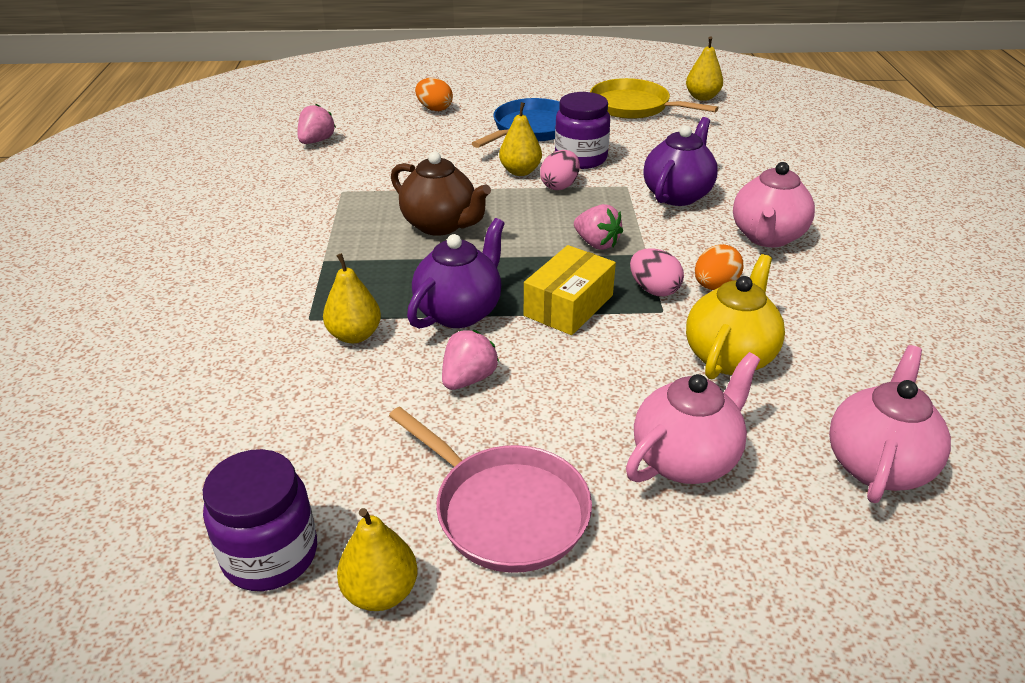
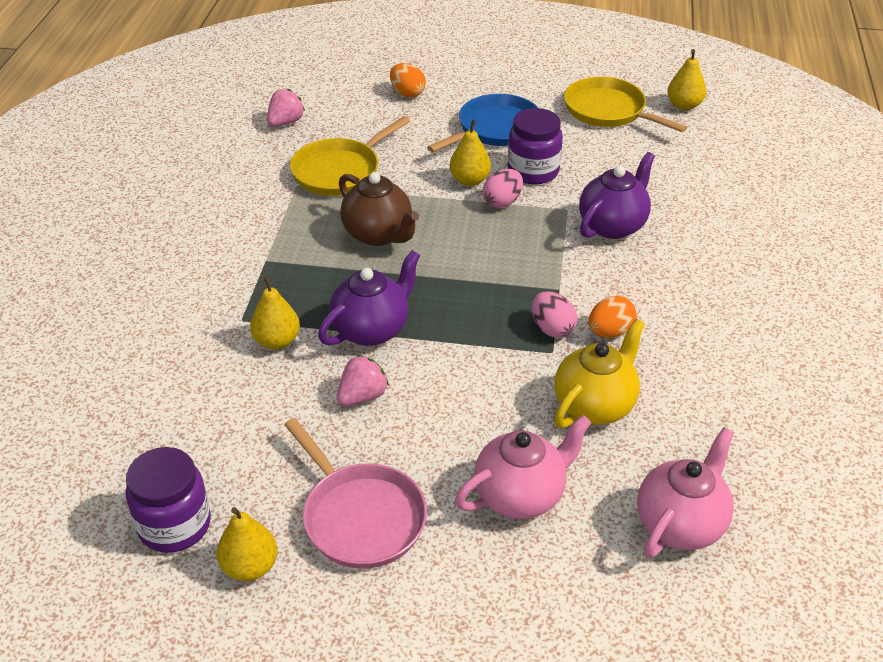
camera: 10 degrees right, 5 degrees up
(384, 175) = (340, 171): none -> yellow pan
(568, 305) = (469, 335): yellow box -> none
(596, 243) = (516, 272): pink strawberry -> none
(767, 237) = (681, 284): pink teapot -> none

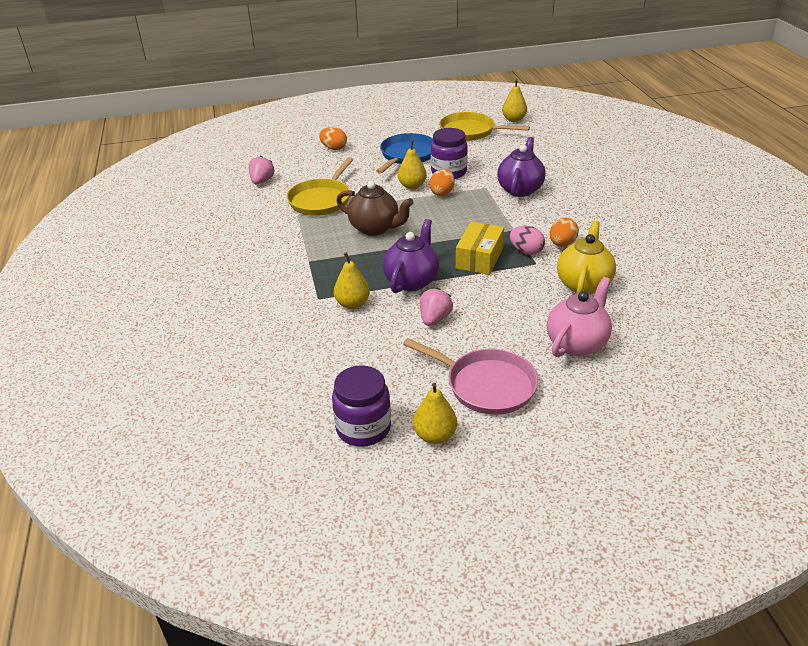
camera: 20 degrees left, 5 degrees down
(482, 321) = (479, 258): none -> yellow box
(502, 202) = (442, 192): pink egg -> orange egg
(680, 523) = (681, 330): pink teapot -> none

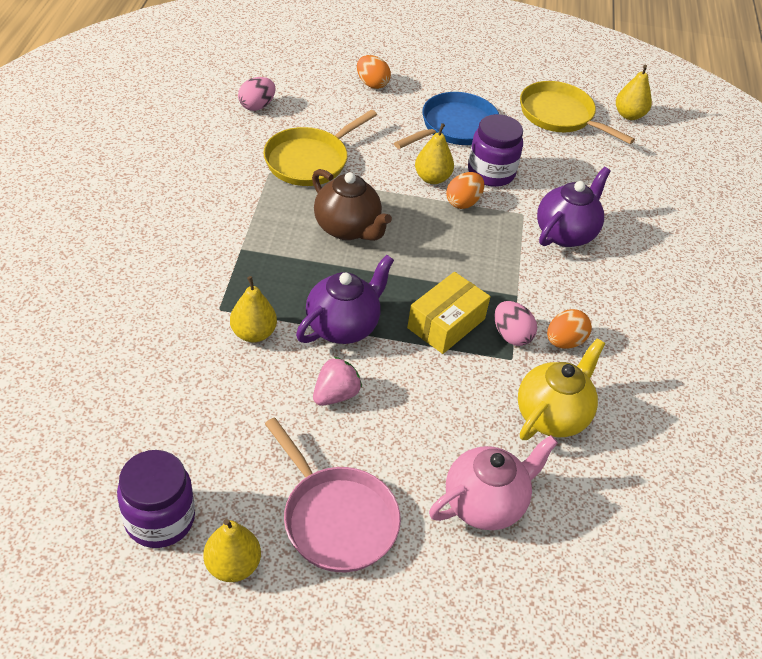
camera: 15 degrees right, 10 degrees up
(262, 181) = (257, 106): pink strawberry -> pink egg

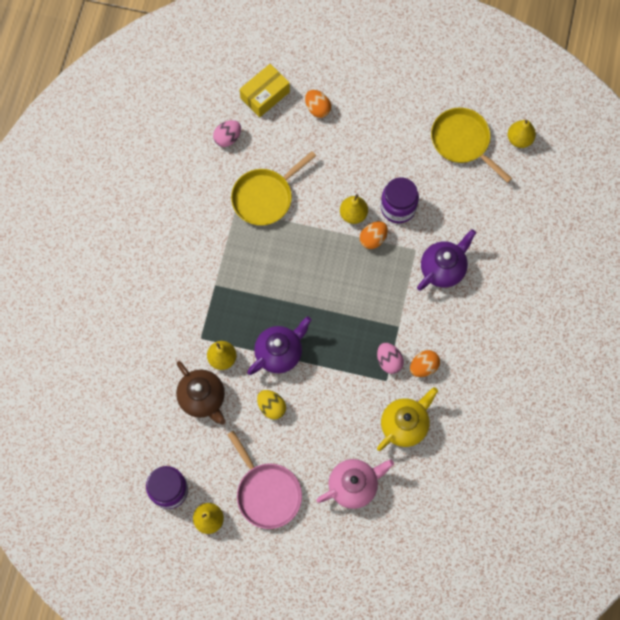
camera: 10 degrees right, 25 degrees up
(335, 395) = (271, 407): pink strawberry -> yellow egg
(347, 228) = (288, 265): brown teapot -> brown teapot (203, 398)
(446, 323) = (347, 351): yellow box -> yellow box (265, 95)
(455, 127) = (377, 157): blue pan -> none

